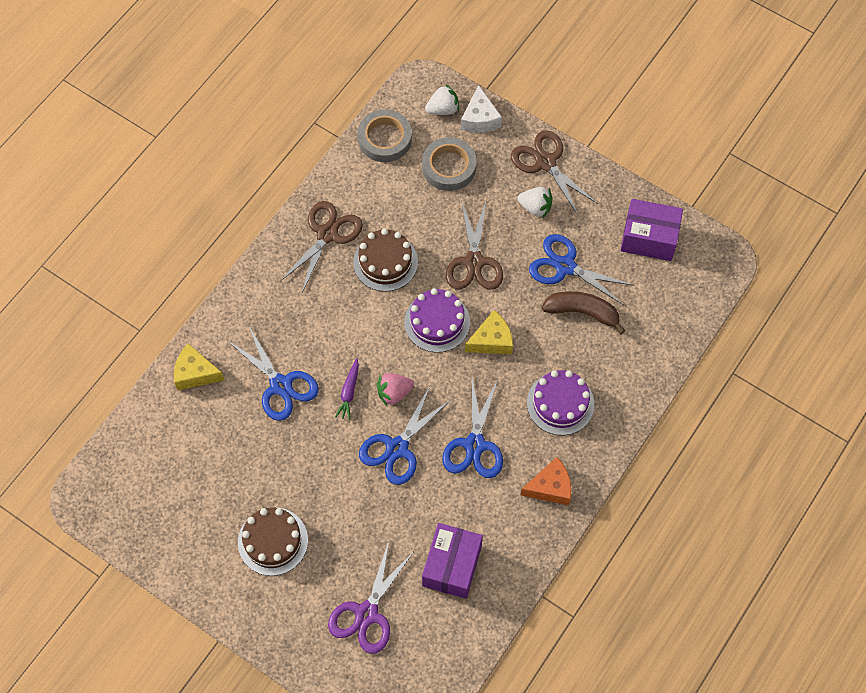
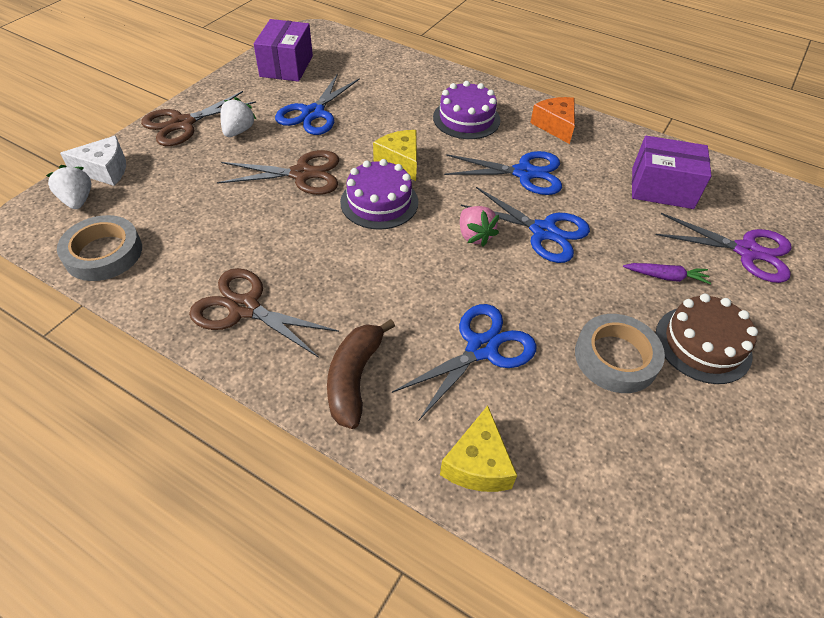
camera: 95 degrees left, 15 degrees down
(349, 392) = (480, 276): purple carrot -> purple carrot (665, 277)
(385, 262) = (295, 248): brown cake -> none
(449, 167) = (167, 194): grey tape -> grey tape (616, 357)
(582, 312) = (366, 104): brown banana -> brown banana (354, 378)

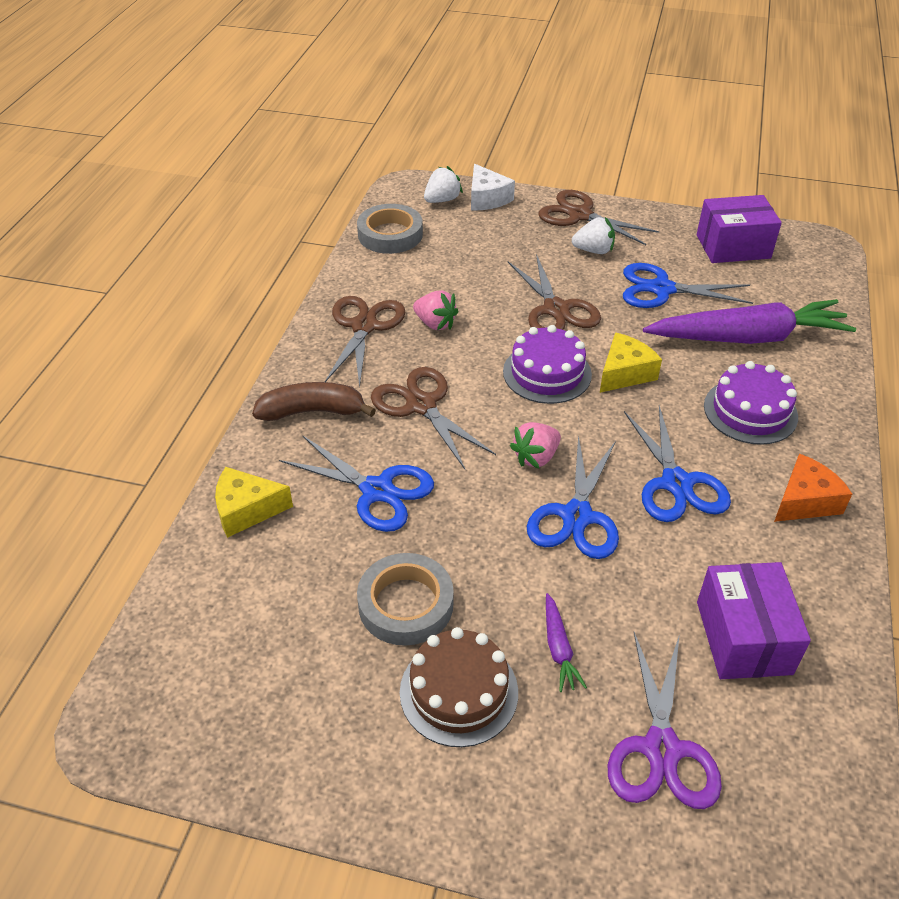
camera: 75 degrees right, 5 degrees down
(273, 254) = (435, 323): none -> pink strawberry
(383, 291) = (421, 405): none -> brown scissors
(391, 94) = (748, 337): none -> purple carrot

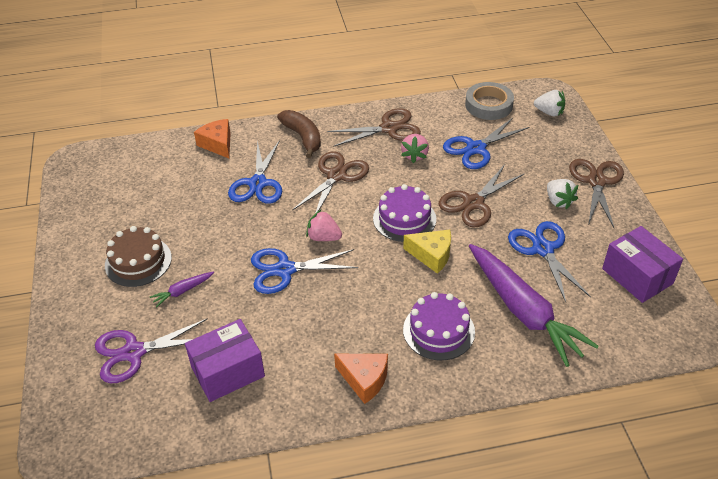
camera: 65 degrees right, 0 degrees up
(246, 510) = (218, 144): yellow cheese -> orange cheese
(406, 604) = (184, 223): grey tape -> none
(487, 198) = (571, 131): white cheese -> none
(676, 483) = (341, 308): blue scissors -> blue scissors (476, 148)

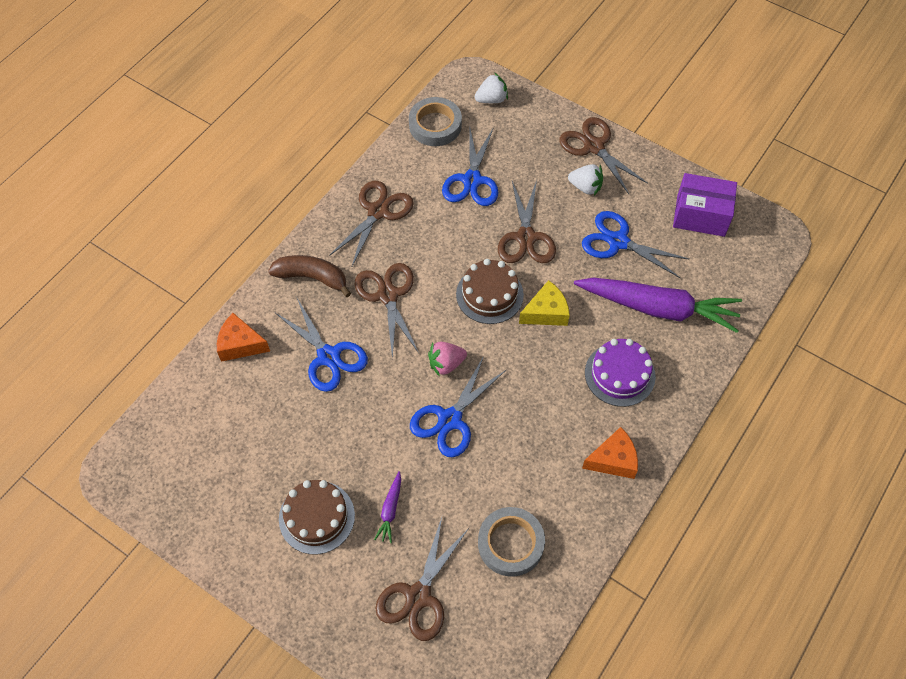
camera: 45 degrees left, 15 degrees up
(134, 352) = (418, 596): purple scissors -> brown scissors
(228, 372) = (510, 543): purple box -> grey tape
(404, 219) = (489, 294): purple cake -> brown cake
(414, 155) = (430, 224): pink strawberry -> none

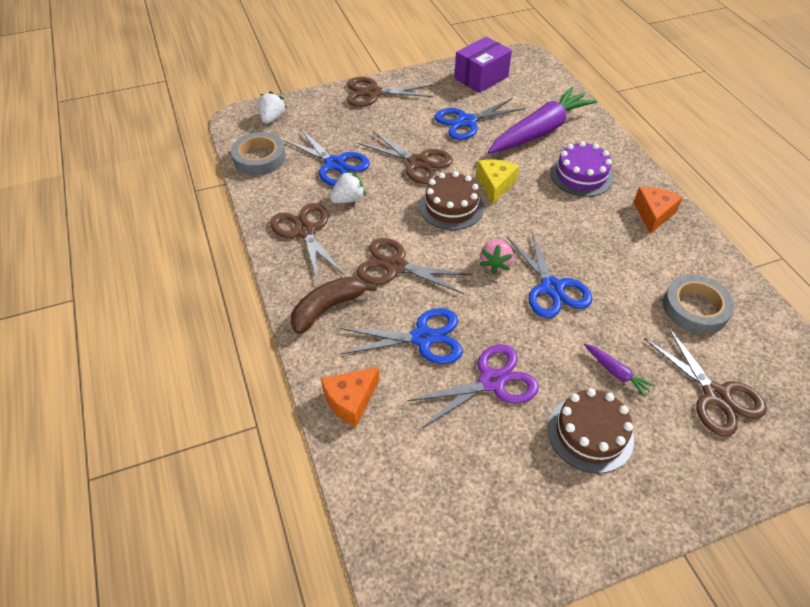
camera: 55 degrees left, 10 degrees down
(319, 426) = (492, 382): none -> purple scissors
(585, 187) = (404, 113): white strawberry -> white strawberry (348, 199)

